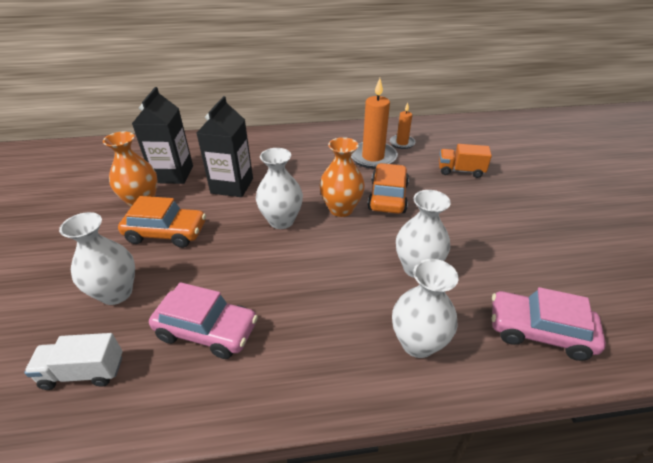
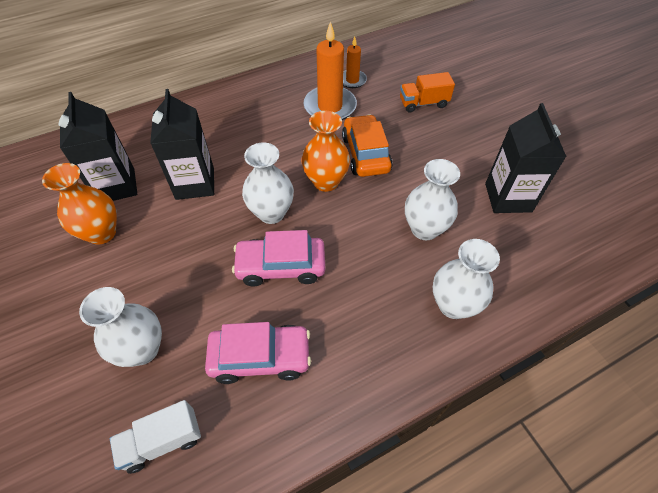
camera: 20 degrees left, 15 degrees up
(166, 233) = (154, 263): orange car -> none
(517, 263) = (508, 197): none -> black carton
(539, 331) = (544, 261): pink car -> pink car (281, 266)

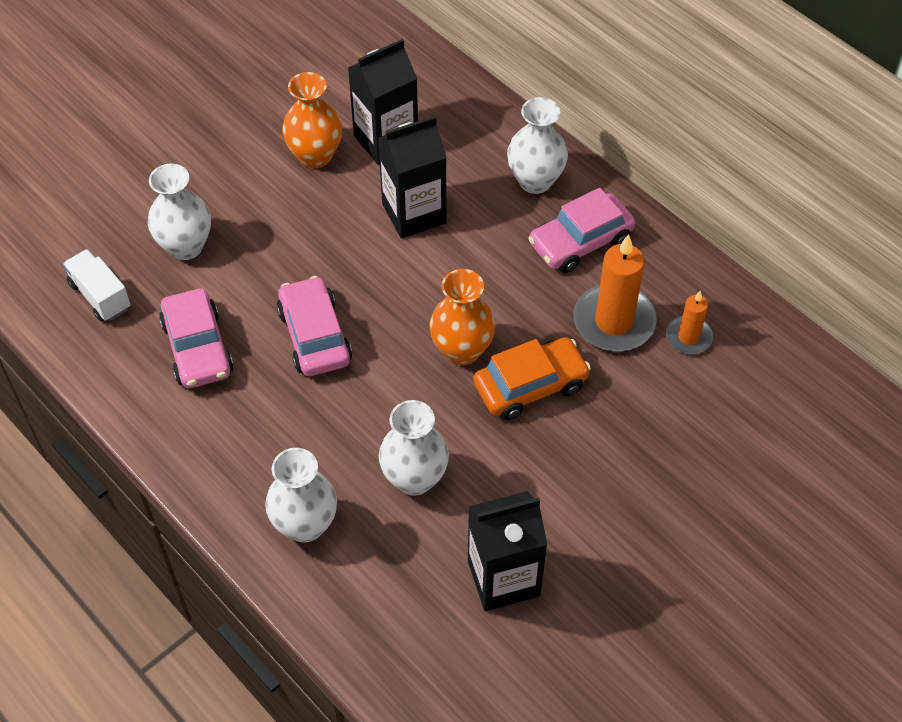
camera: 75 degrees right, 0 degrees up
(263, 107) = (580, 242): none -> pink car
(271, 213) = (391, 305): white vase -> white vase (535, 181)
(423, 103) = (672, 443): orange truck -> none

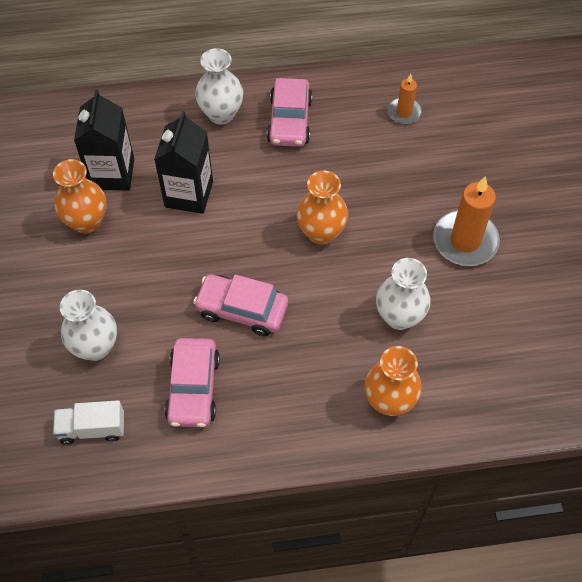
camera: 55 degrees left, 5 degrees up
(197, 348) = (193, 388): pink car -> pink car turned 75 degrees clockwise
(305, 525) = (389, 401): white vase -> orange vase
(503, 578) = (505, 310): black carton -> none
(530, 386) = (377, 212): orange car -> none
(614, 321) = (363, 141): orange candle -> orange candle (465, 241)

